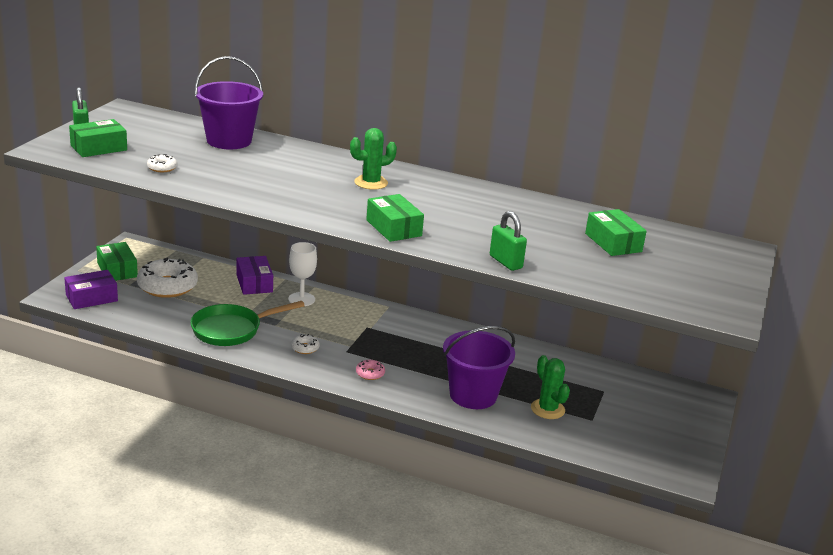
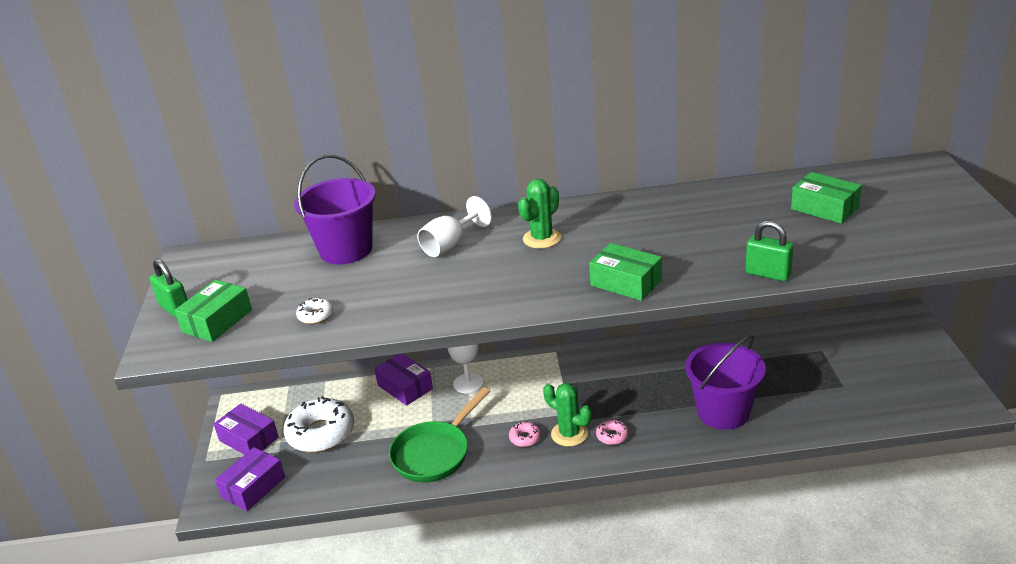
camera: 20 degrees left, 5 degrees up
(117, 270) = (249, 439): green box -> purple box
(302, 163) = (450, 245): none -> white goblet
(305, 348) = (525, 438): white donut -> pink donut
(547, 409) = (797, 394): green cactus -> green cactus (569, 434)

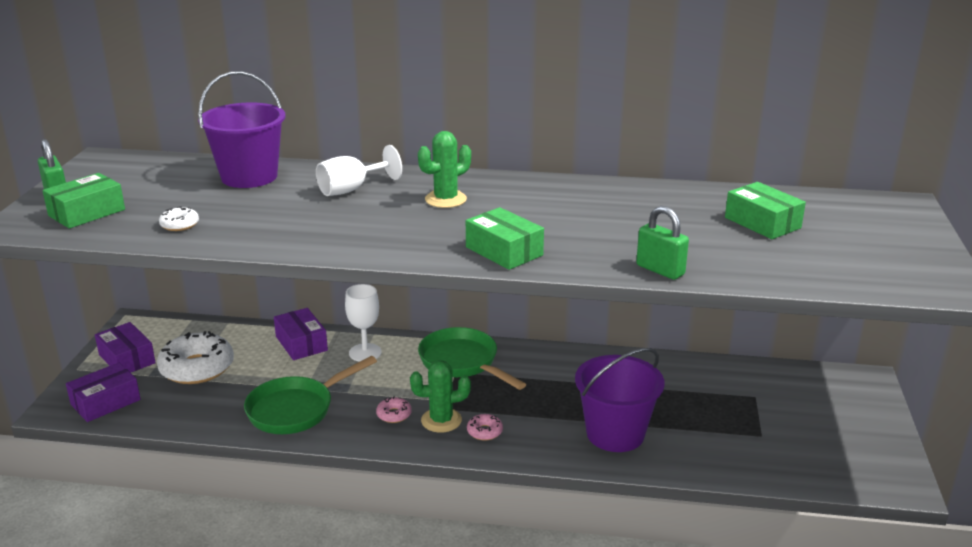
camera: 10 degrees right, 5 degrees down
(560, 374) = (462, 362): none -> green pan
(569, 434) = (441, 420): green cactus -> green cactus turned 60 degrees counterclockwise

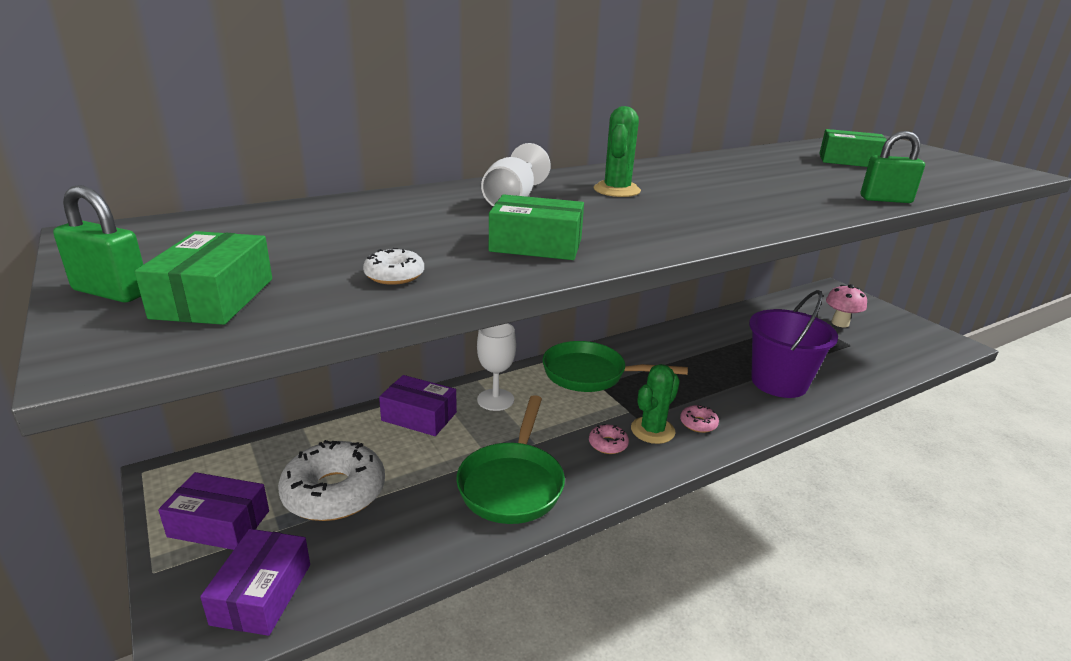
camera: 40 degrees left, 0 degrees up
(249, 177) = (370, 212): purple bucket -> none
(504, 251) = (763, 214): green box -> green box (536, 245)
(794, 413) = (840, 323): none -> pink mushroom

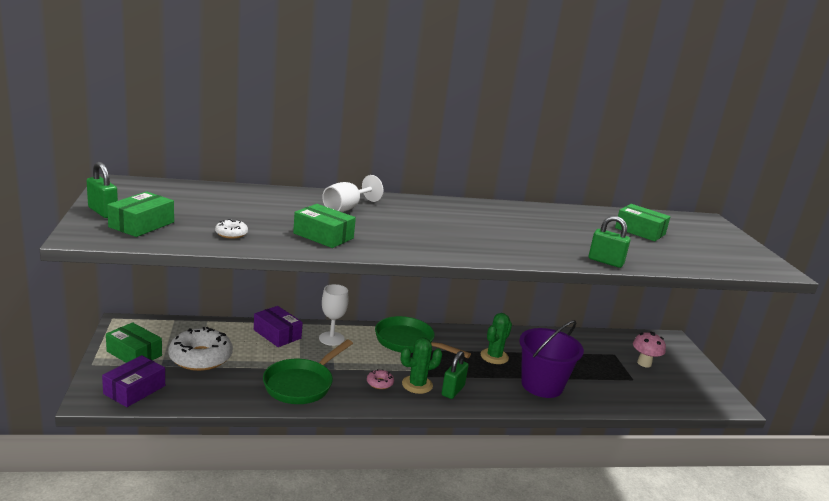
camera: 20 degrees right, 5 degrees down
(219, 524) = (134, 353): purple box -> green box
(617, 190) = (422, 215): green cactus -> green cactus (494, 356)
(698, 423) = (453, 390): pink donut -> green padlock

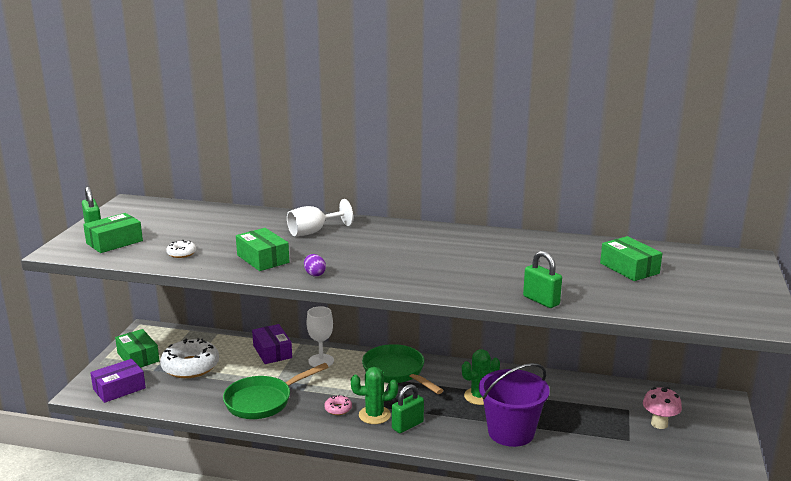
camera: 25 degrees right, 0 degrees up
(389, 248) = (314, 274): none -> purple egg

